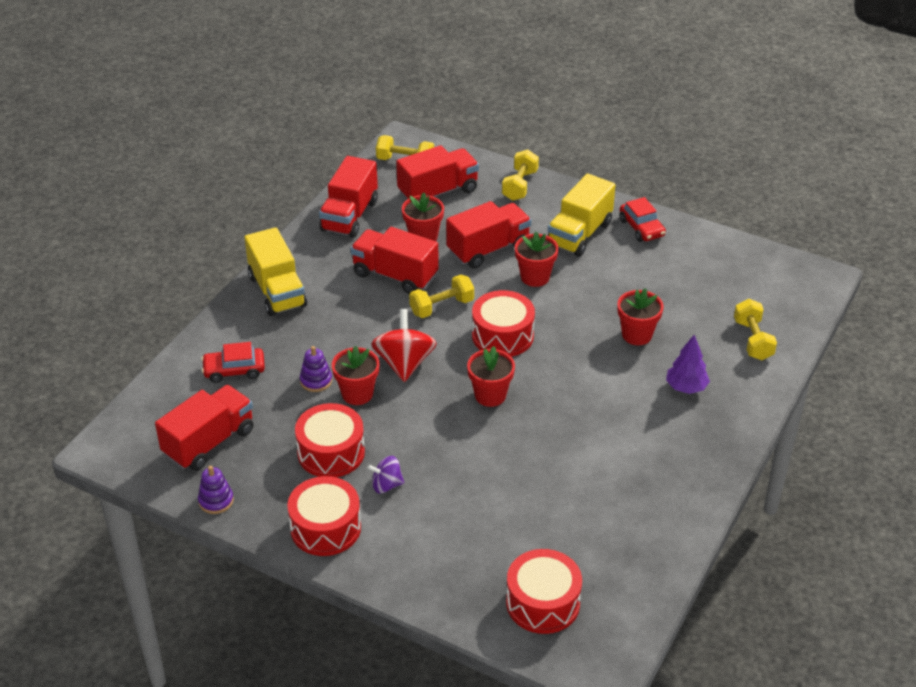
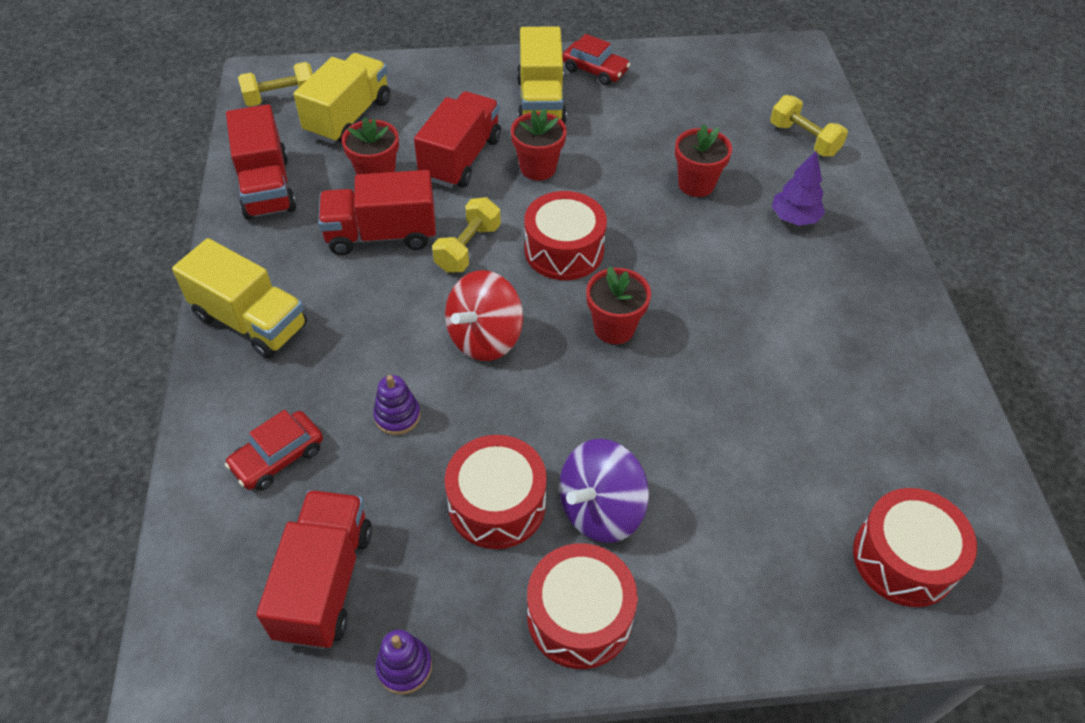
camera: 35 degrees left, 10 degrees up
(357, 394) = (462, 406): red flower pot -> none
(386, 485) = (600, 509): purple spinning top -> purple spinning top, size x1.76
(404, 363) = (485, 338): red spinning top -> red spinning top turned 105 degrees counterclockwise
(438, 192) = (348, 117): red truck -> yellow truck
(520, 185) = (432, 75): yellow dumbbell -> none

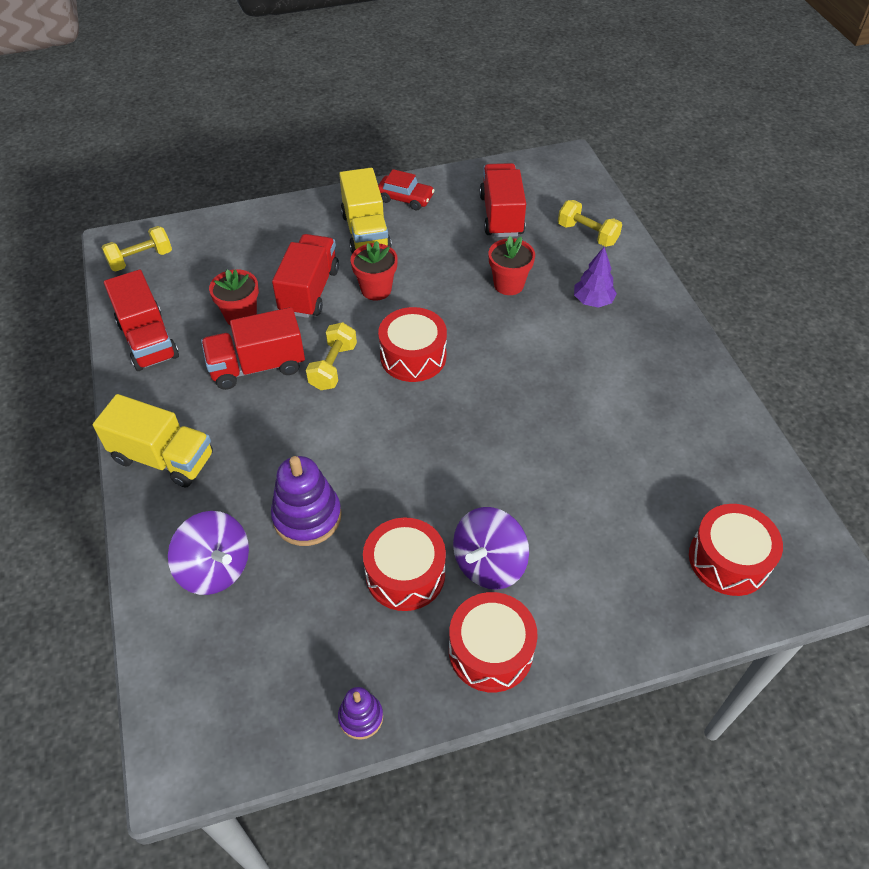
camera: 10 degrees left, 0 degrees up
(278, 457) = (215, 568): red car -> purple spinning top
(325, 582) = (280, 662): red truck -> red truck (501, 215)
(348, 117) = (204, 268): yellow truck -> none
(397, 416) = (307, 516): purple stacking toy -> purple stacking toy, size x1.79
(485, 338) = (364, 440): red spinning top -> none
(614, 328) = (468, 414): red flower pot -> none

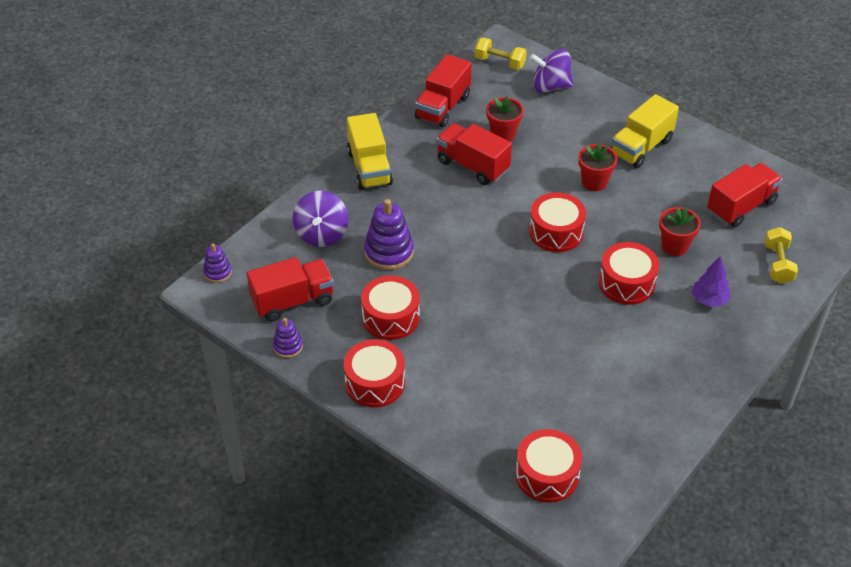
camera: 55 degrees right, 5 degrees down
(164, 731) = (217, 272): none -> purple stacking toy
(309, 291) = (558, 151): red truck -> red truck (293, 301)
(333, 366) = (508, 199): yellow dumbbell -> none
(405, 198) = (698, 148): red car -> none
(489, 563) = (432, 352): purple spinning top -> purple spinning top (550, 86)
(525, 344) = (626, 283): none -> red drum

